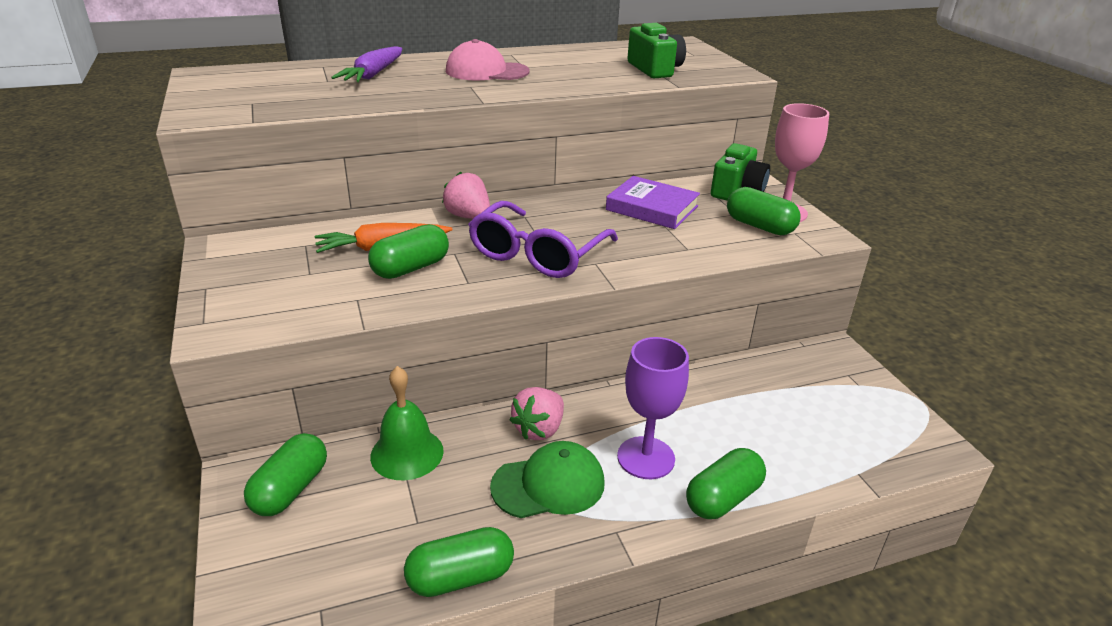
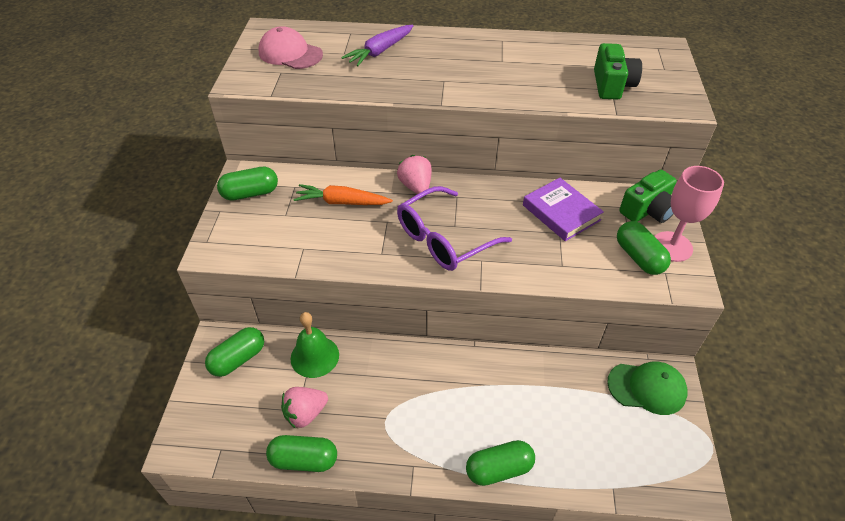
camera: 25 degrees right, 15 degrees up
(411, 268) = (350, 228): green capsule -> green capsule (250, 193)
(486, 71) = (467, 62): pink cap -> pink cap (290, 53)
(539, 429) = (406, 367): pink strawberry -> pink strawberry (305, 413)
(548, 484) = (389, 413): green cap -> green cap (647, 388)
(646, 458) = (464, 416): purple goblet -> none

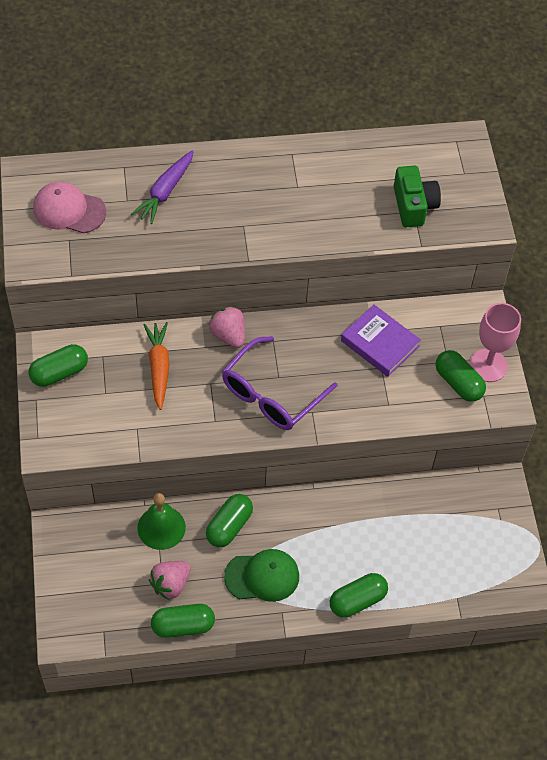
camera: 15 degrees left, 10 degrees up
(238, 359) = (87, 544): green capsule -> green capsule (229, 526)
(342, 202) = (158, 368): orange carrot -> orange carrot turned 90 degrees clockwise
(647, 210) = (463, 326): green camera -> none
(647, 388) = (480, 501): green cap -> green cap (262, 576)

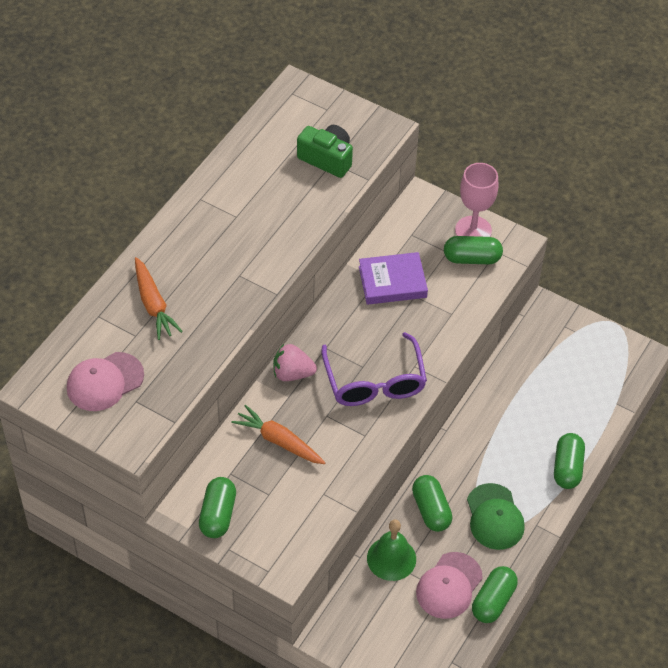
camera: 50 degrees left, 5 degrees down
(165, 192) = (153, 304): purple carrot -> orange carrot
(170, 584) = (449, 586): pink strawberry -> pink cap
(262, 576) = (494, 517): green cap -> green cap turned 135 degrees clockwise

